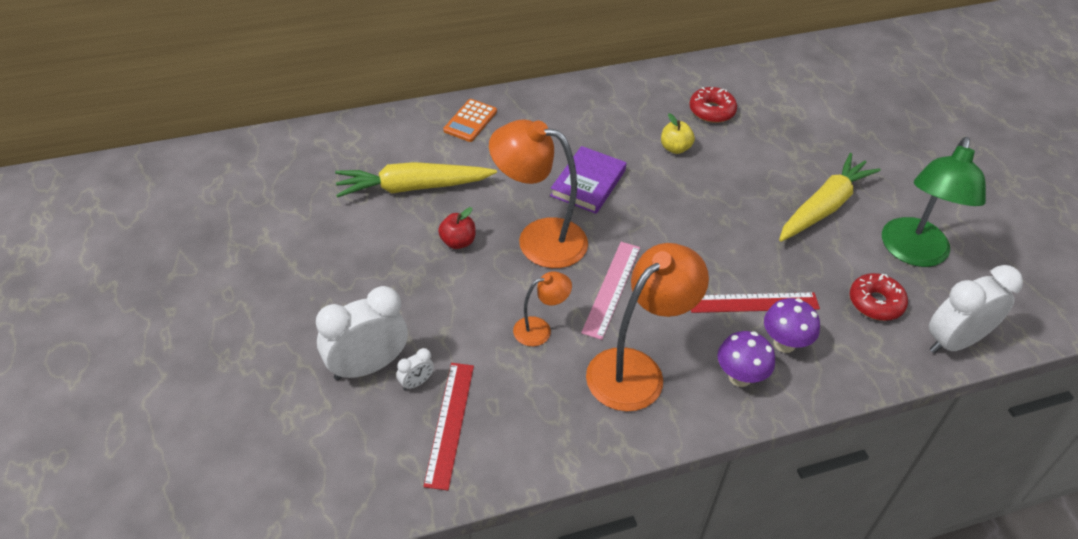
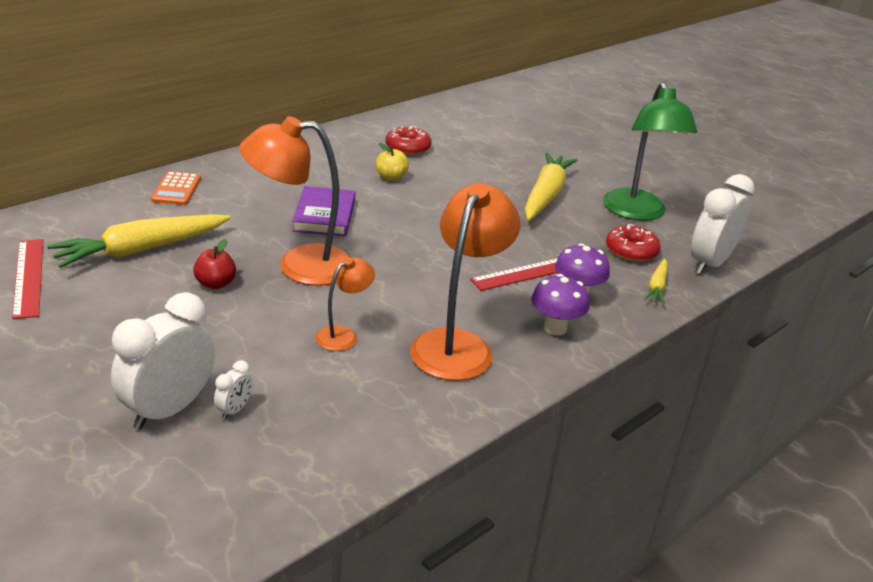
camera: 25 degrees left, 15 degrees down
(449, 423) = (292, 436): red ruler -> red ruler (28, 277)
(612, 289) = (395, 289): pink ruler -> none
(876, 356) = (657, 287): none -> yellow carrot

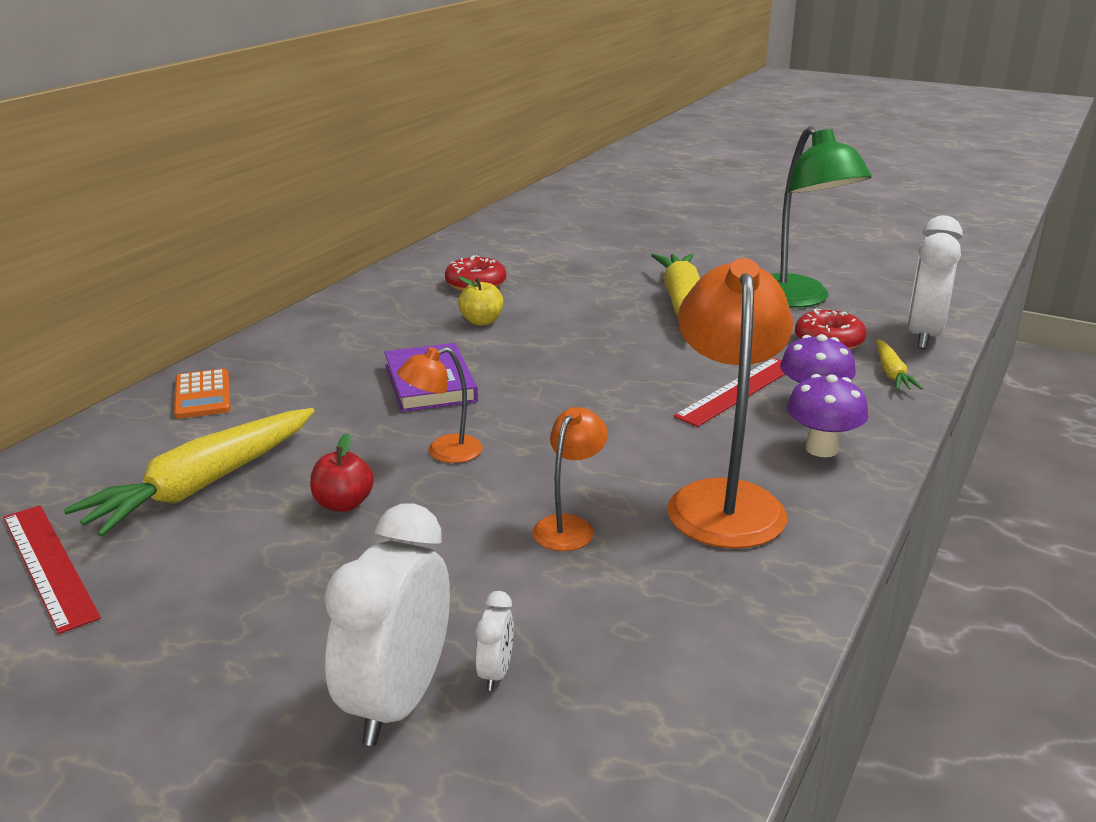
camera: 15 degrees left, 5 degrees down
(299, 265) = (443, 452): orange lamp -> orange lamp, size x0.50

